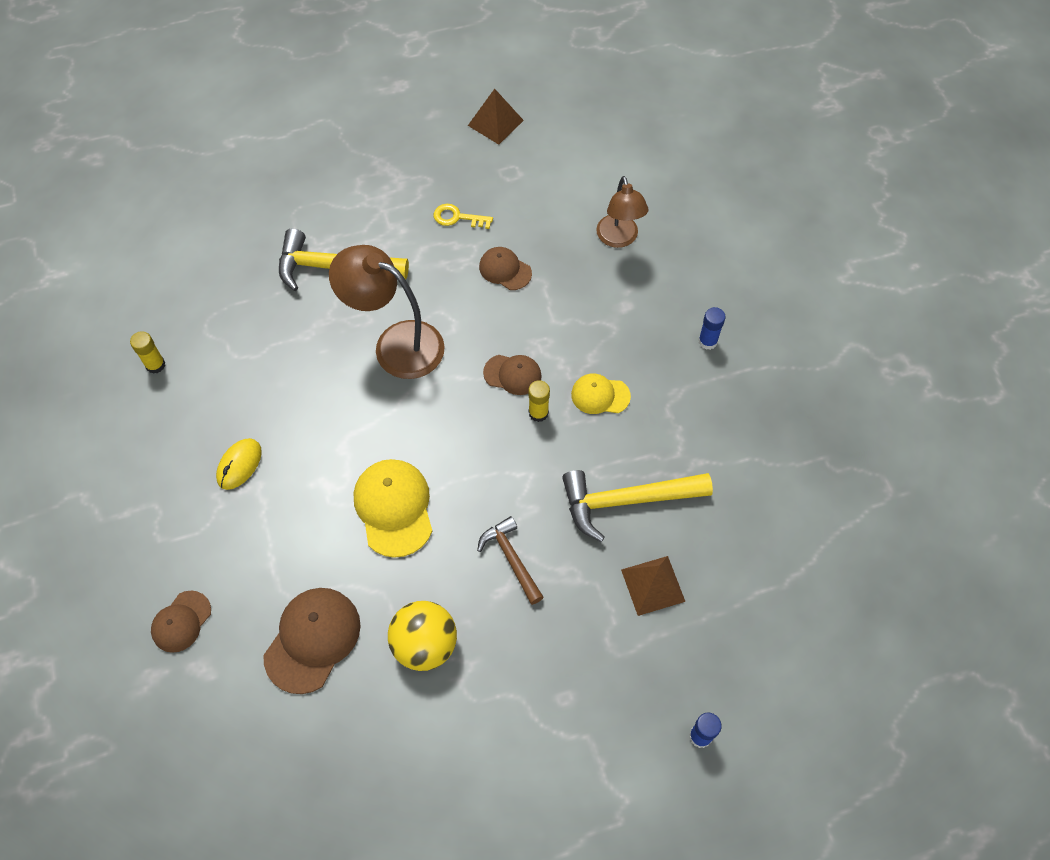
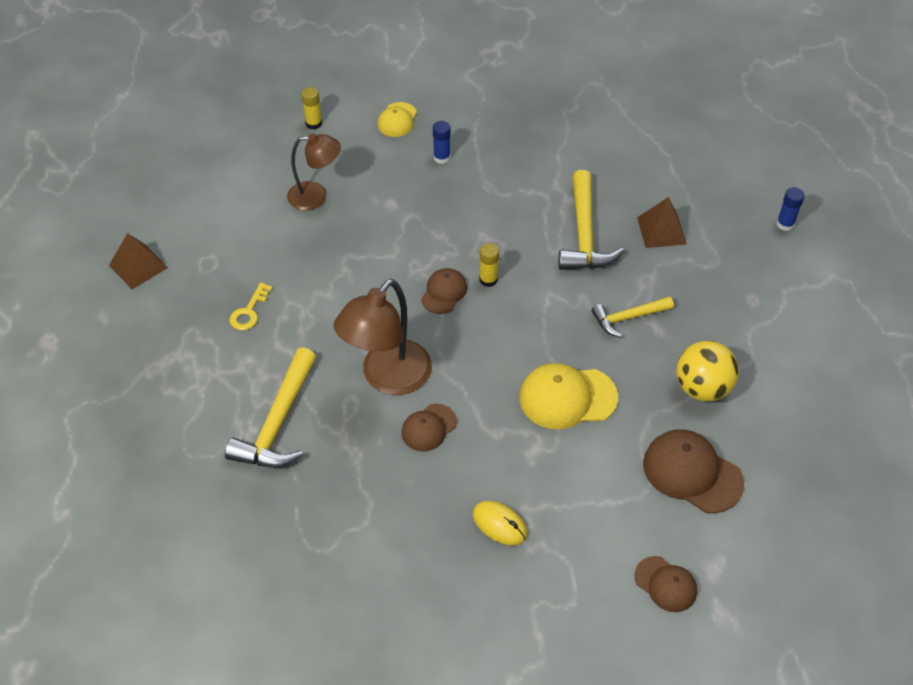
camera: 80 degrees left, 10 degrees down
(155, 365) = (358, 602): yellow glue stick -> yellow glue stick (313, 123)
(505, 270) = (325, 283): brown cap -> brown cap (428, 428)
(511, 558) = (628, 318): brown hammer -> yellow hammer
(600, 395) = (479, 235): yellow cap -> yellow cap (397, 120)

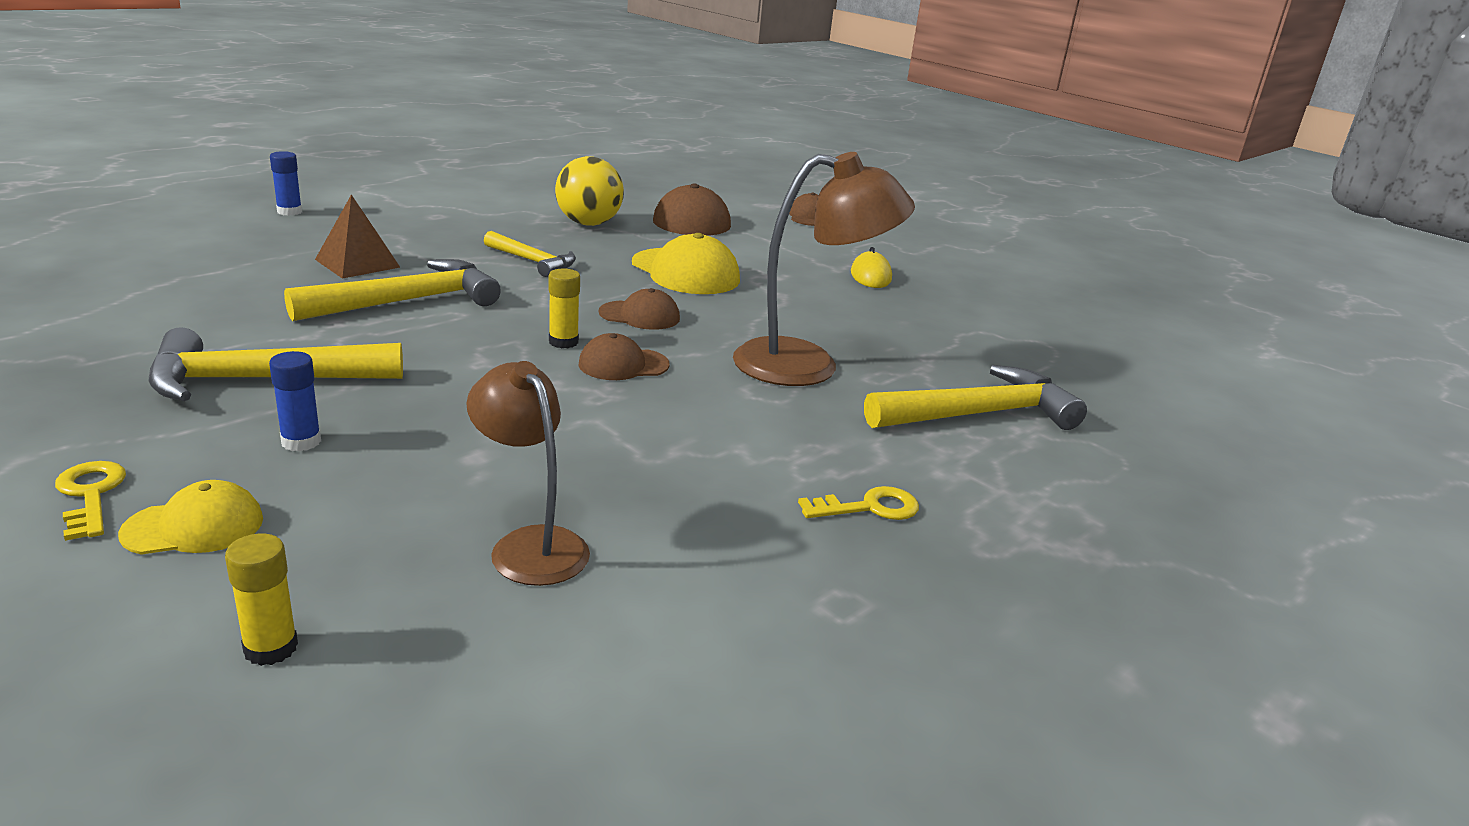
camera: 130 degrees left, 25 degrees down
(138, 266) = (974, 702): brown pyramid -> none
(428, 428) = (831, 327): brown cap -> brown cap (640, 315)
(438, 101) = (90, 495): none -> yellow key
(510, 158) = (261, 380): none -> yellow hammer

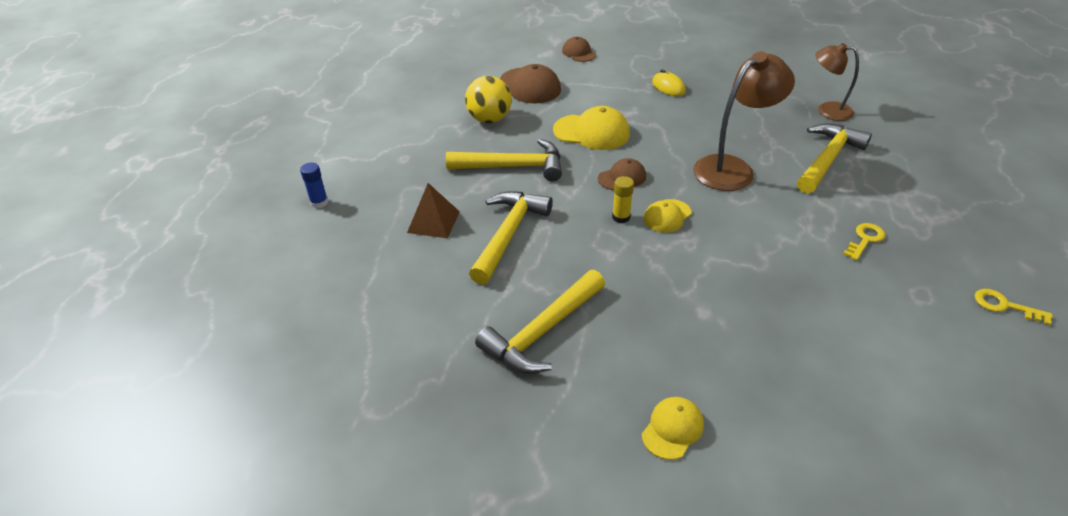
camera: 30 degrees left, 15 degrees up
(90, 495) = (603, 447): yellow key -> yellow key (1004, 306)
(271, 648) = (800, 457): yellow glue stick -> none
(301, 442) = (626, 354): blue glue stick -> none
(530, 545) = (796, 343): brown lamp -> brown lamp (827, 110)
(533, 261) = (513, 167): yellow hammer -> yellow hammer, size x1.64
(623, 364) = (667, 216): brown cap -> yellow cap

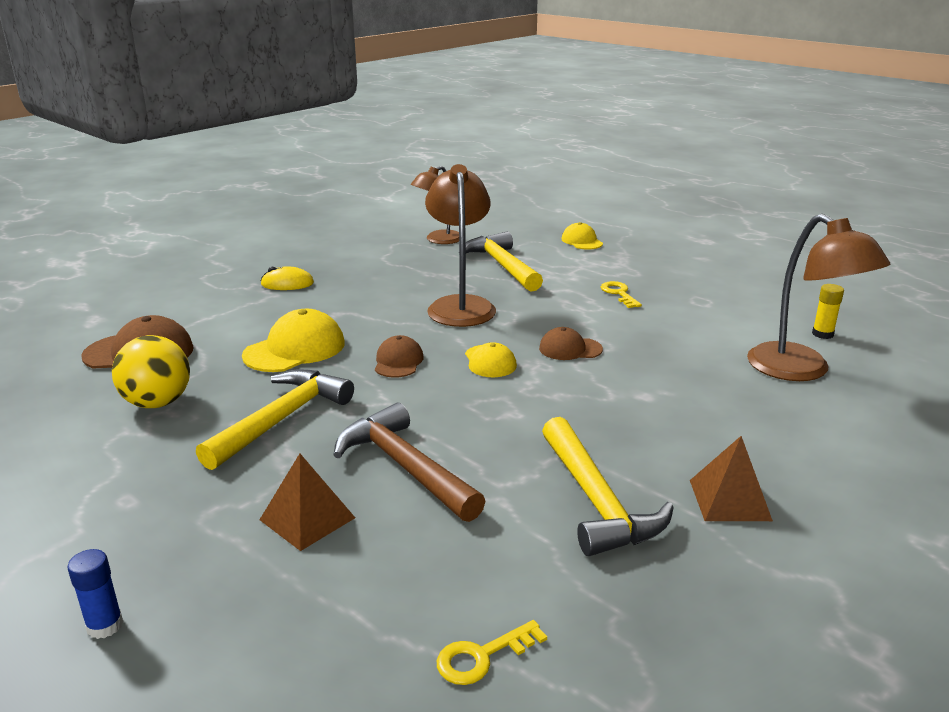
camera: 60 degrees left, 15 degrees down
(508, 234) = (405, 467): yellow hammer -> brown hammer
(579, 53) = (133, 302): brown cap -> brown cap (570, 349)
(601, 403) = (730, 500): none -> brown pyramid
(621, 217) = (461, 386): yellow glue stick -> yellow glue stick (822, 334)
(672, 429) = (787, 470): yellow cap -> yellow cap (582, 241)
(860, 402) = (801, 370): none -> brown lamp
(1004, 306) = (735, 280): yellow key -> yellow key (482, 656)

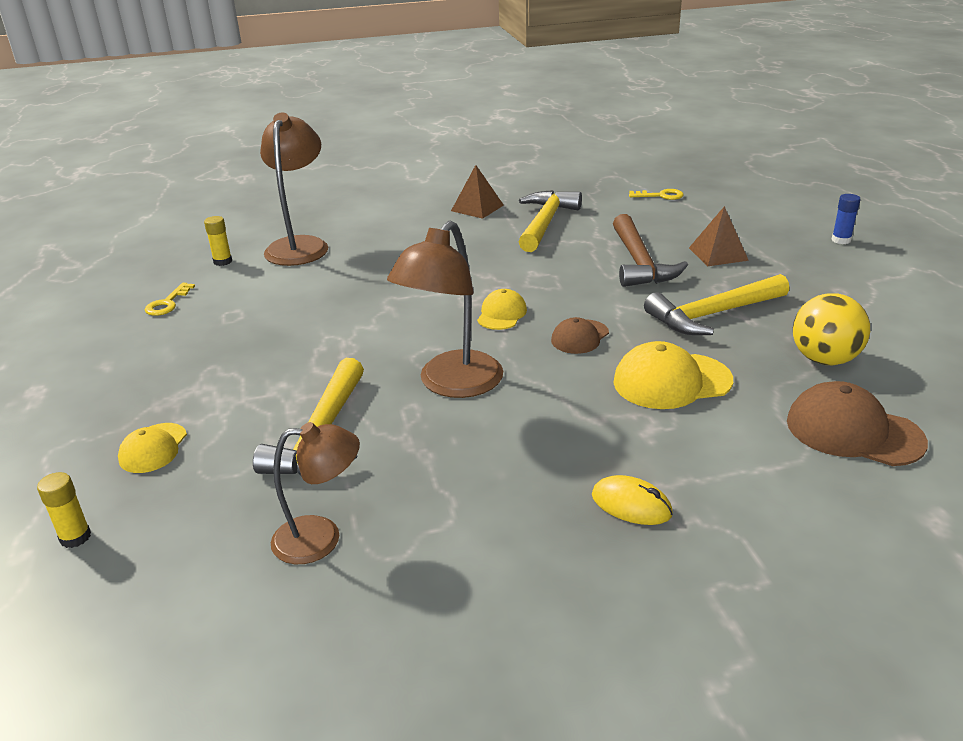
camera: 145 degrees left, 5 degrees up
(548, 217) = (75, 537): none -> yellow glue stick
(570, 349) = (422, 305): brown cap -> none
(619, 294) = (280, 347): yellow key -> yellow key (167, 303)

